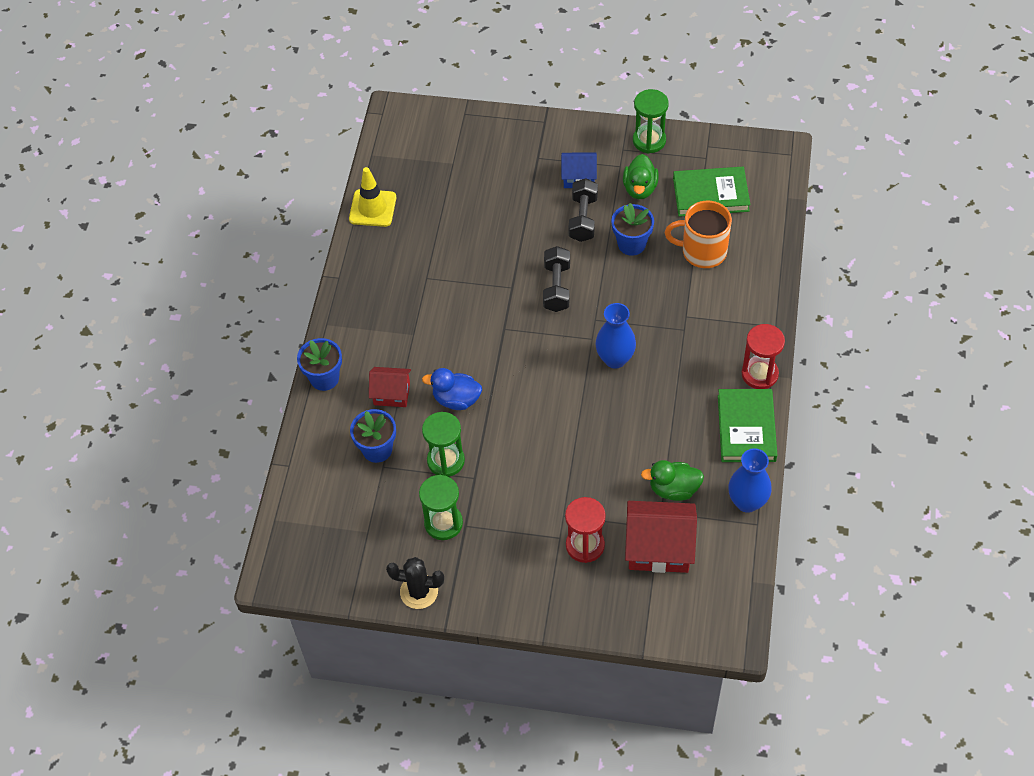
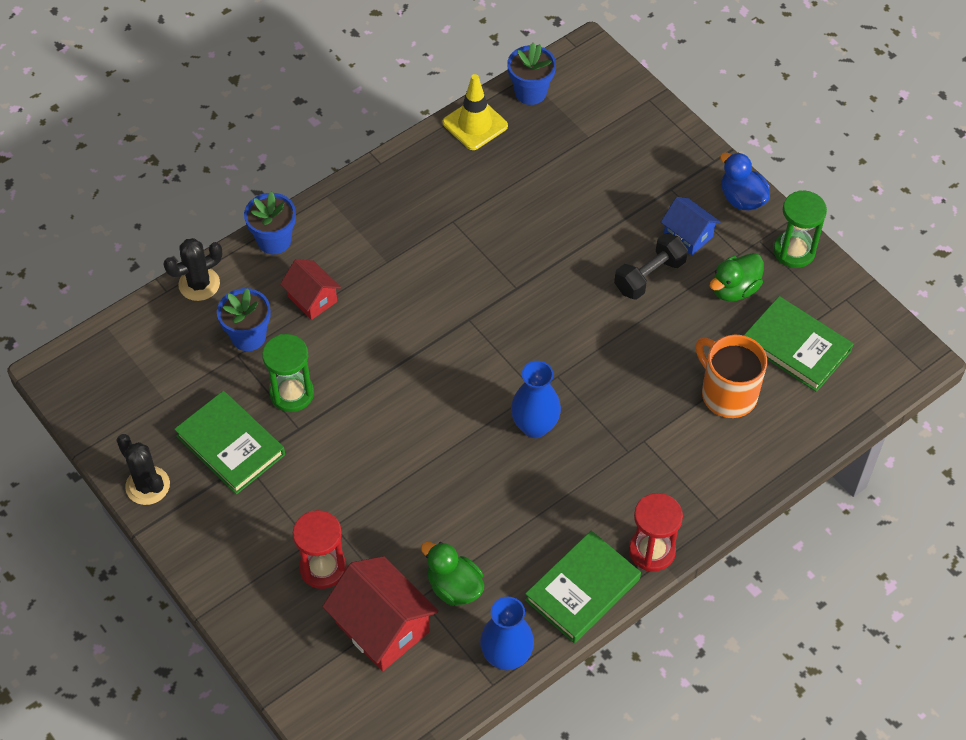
camera: 40 degrees right, 0 degrees up
(306, 444) = (199, 284): none -> black cactus
(443, 523) = (230, 445): green hourglass -> green book
(456, 399) = (359, 348): blue duck -> blue duck (742, 198)
(557, 287) = (555, 319): black dumbbell -> none
(631, 244) = (668, 334): blue flower pot -> blue flower pot (530, 92)

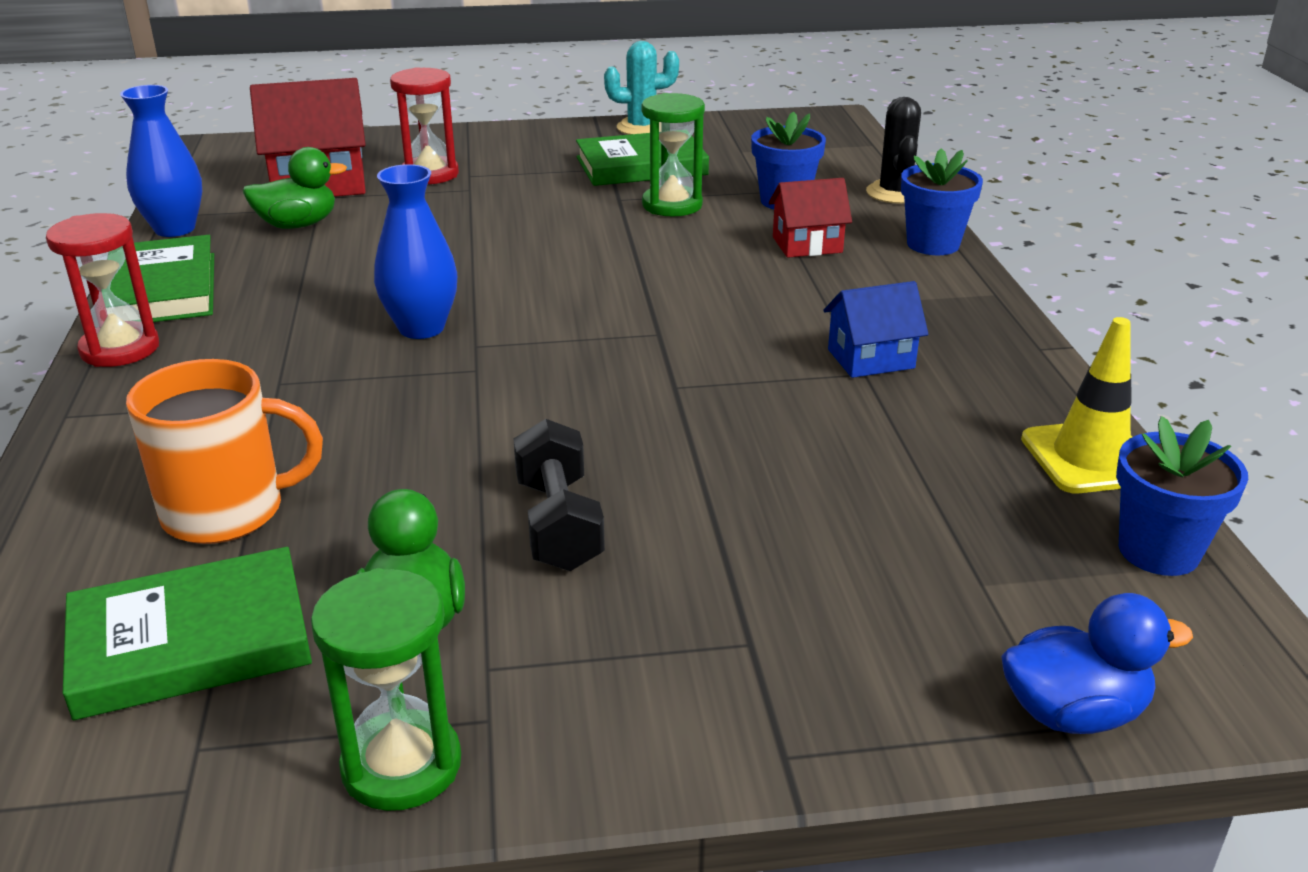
camera: 120 degrees right, 25 degrees down
(147, 486) = (641, 128): black cactus -> turquoise cactus
(688, 235) = (604, 613): blue house -> blue house (871, 359)
(742, 198) = (629, 748): blue duck -> blue duck (1073, 713)

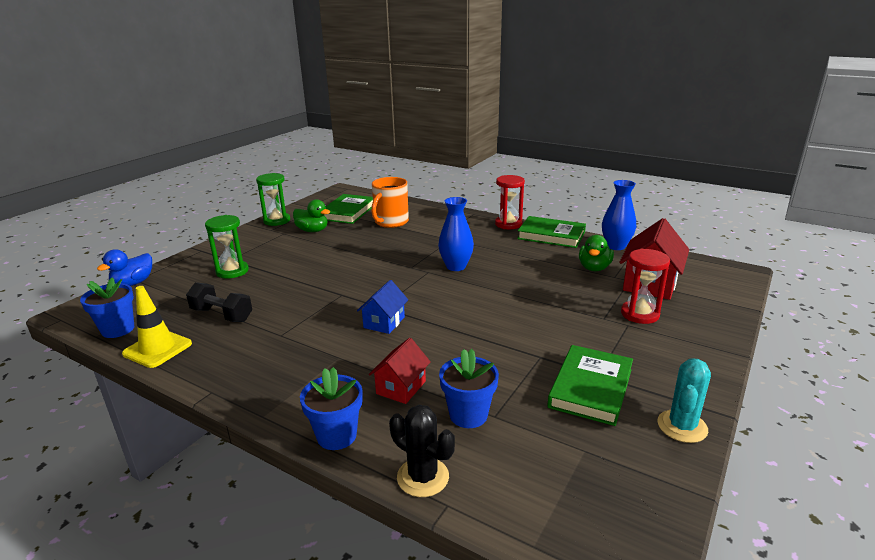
camera: 130 degrees right, 5 degrees down
(559, 524) = (311, 254): black dumbbell -> black dumbbell (222, 315)
(672, 205) = (510, 369): green hourglass -> green hourglass (232, 271)
(871, 359) = (285, 342): blue house -> blue house (384, 322)

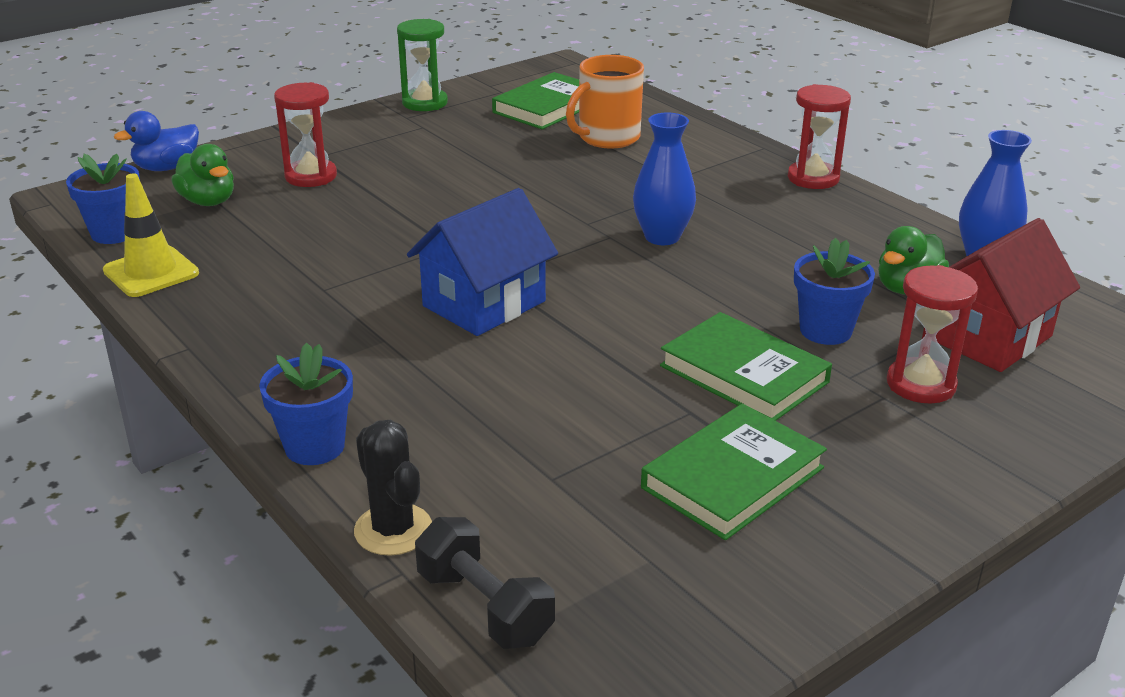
camera: 20 degrees right, 5 degrees up
(222, 315) = (259, 241): black dumbbell -> black dumbbell (484, 607)
(232, 271) = (311, 176): green hourglass -> red hourglass
(312, 230) = (470, 130): green duck -> green duck (208, 201)
(384, 322) = (484, 304): blue house -> blue house, size x1.68
(401, 387) = (444, 405): red house -> none
(468, 415) = (514, 467): blue flower pot -> blue flower pot (825, 331)
(551, 235) = (876, 214): green book -> green book (744, 374)
(682, 426) = (834, 570): turquoise cactus -> none

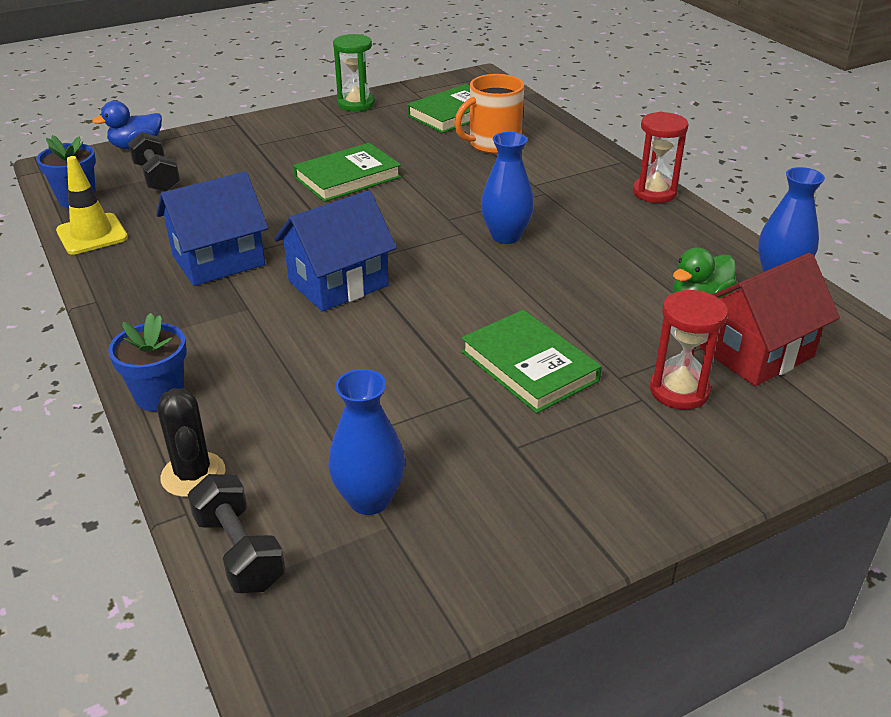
camera: 10 degrees right, 5 degrees up
(208, 201) = (157, 178): green duck -> black dumbbell
(311, 176) = (243, 162): red hourglass -> none
(326, 289) = (218, 260): none -> blue house
(616, 534) = (369, 499): none -> blue vase
(732, 478) = (485, 460): green book -> green book (347, 177)
(825, 331) = (614, 333): blue flower pot -> none

